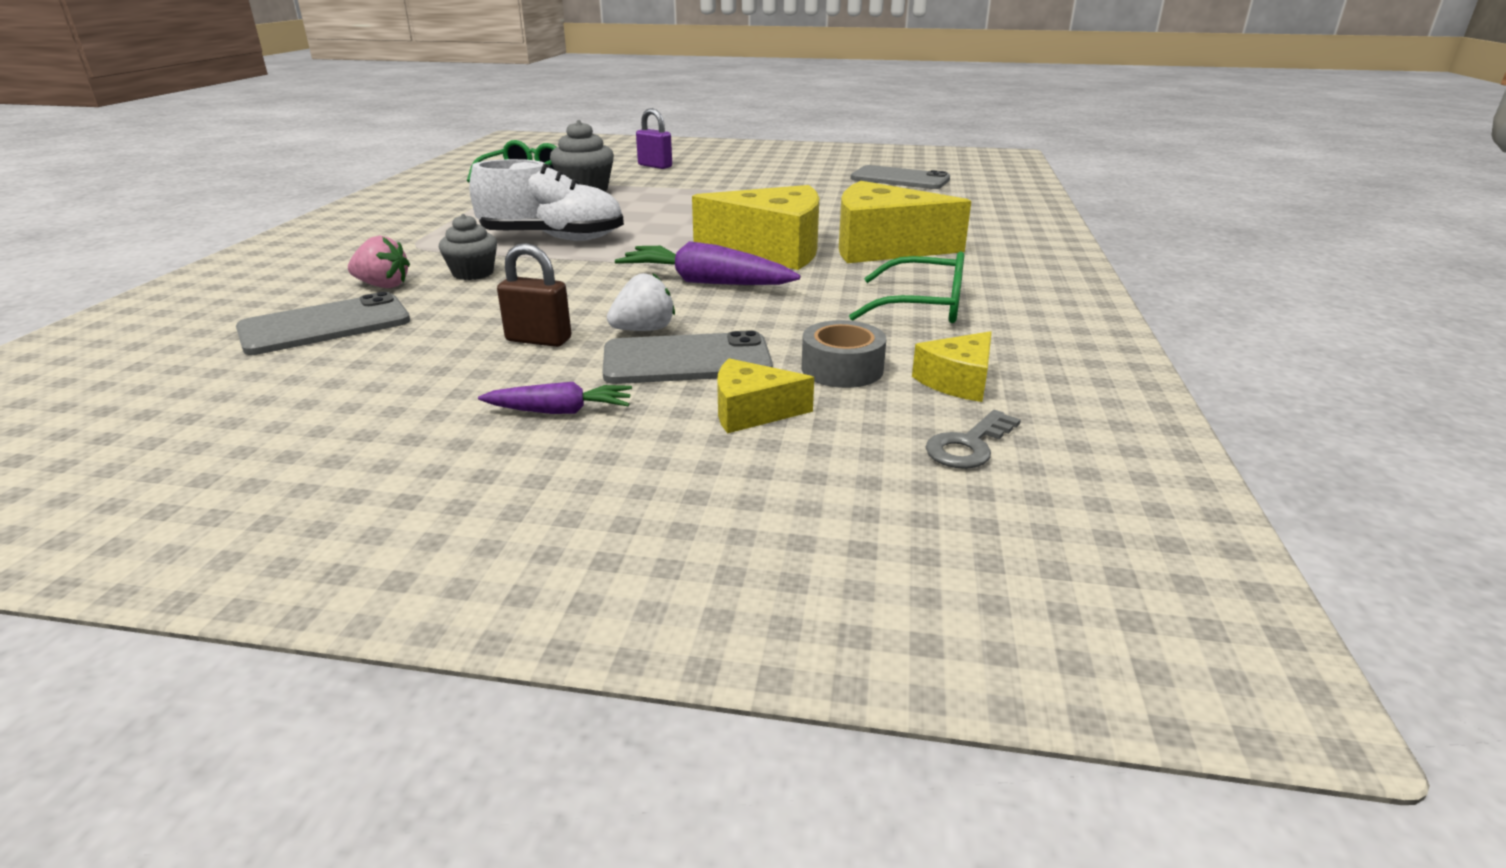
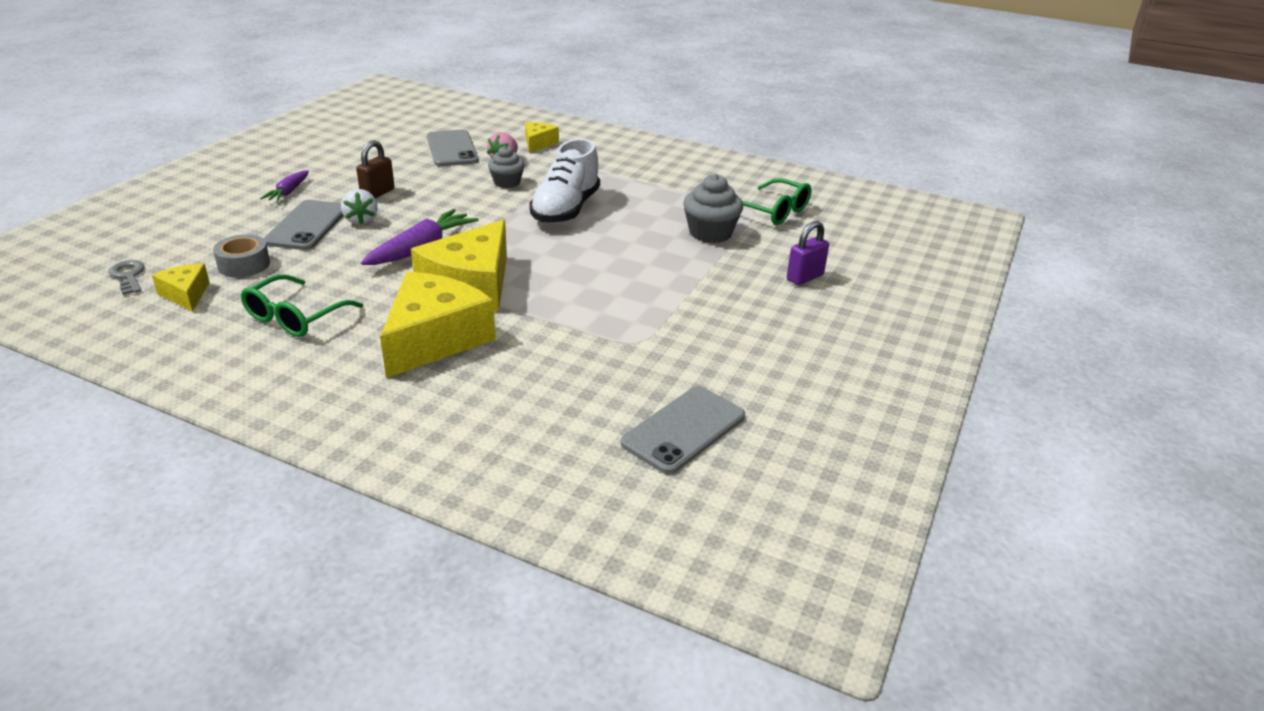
camera: 105 degrees right, 5 degrees up
(752, 411) = (231, 232): yellow cheese -> yellow cheese (538, 143)

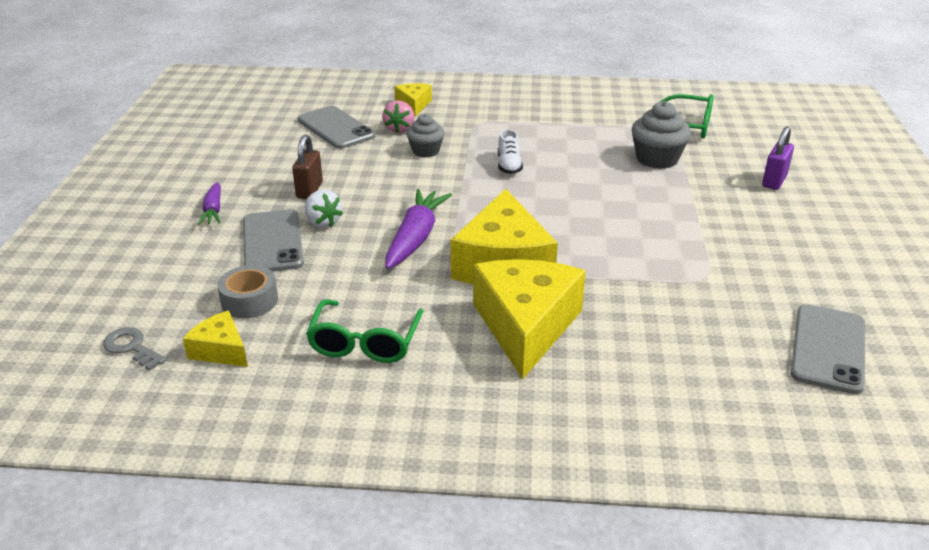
camera: 20 degrees left, 0 degrees up
(566, 209) = (509, 166): white shoe -> white shoe, size x0.49

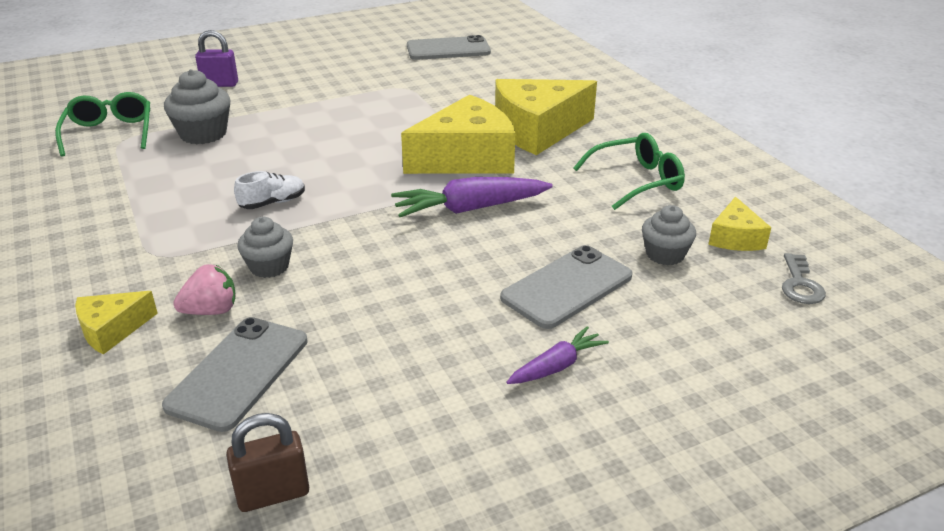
camera: 120 degrees left, 0 degrees up
(249, 301) = (665, 254): grey tape -> grey cupcake
(309, 190) = (440, 312): brown padlock -> brown padlock (273, 494)
(322, 222) = (498, 272): white strawberry -> none

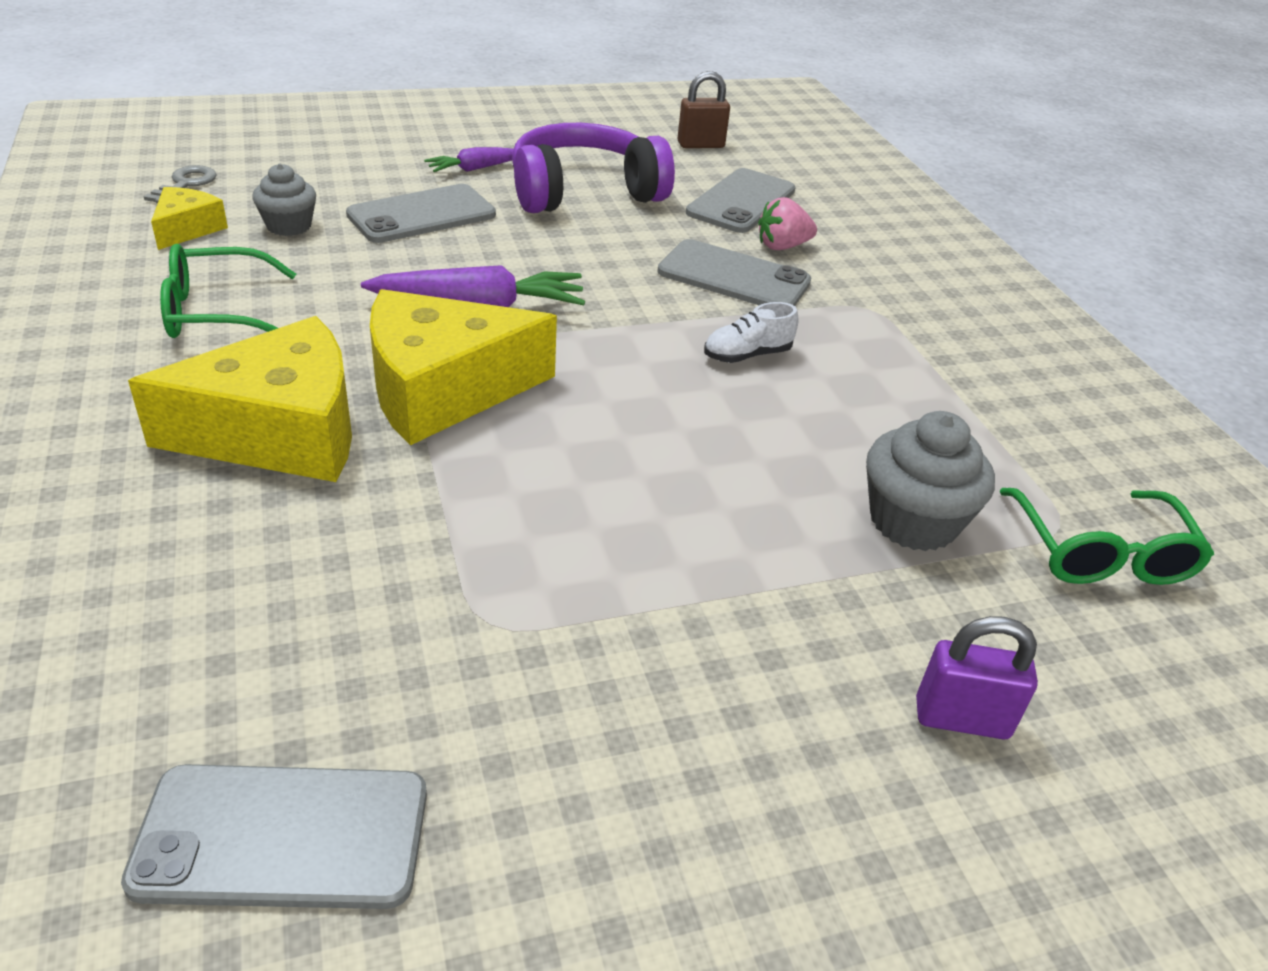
camera: 175 degrees left, 5 degrees up
(112, 330) = (870, 245): yellow cheese -> none
(269, 266) = (734, 277): grey cupcake -> grey phone
(422, 351) = (584, 192): none -> purple headphones

